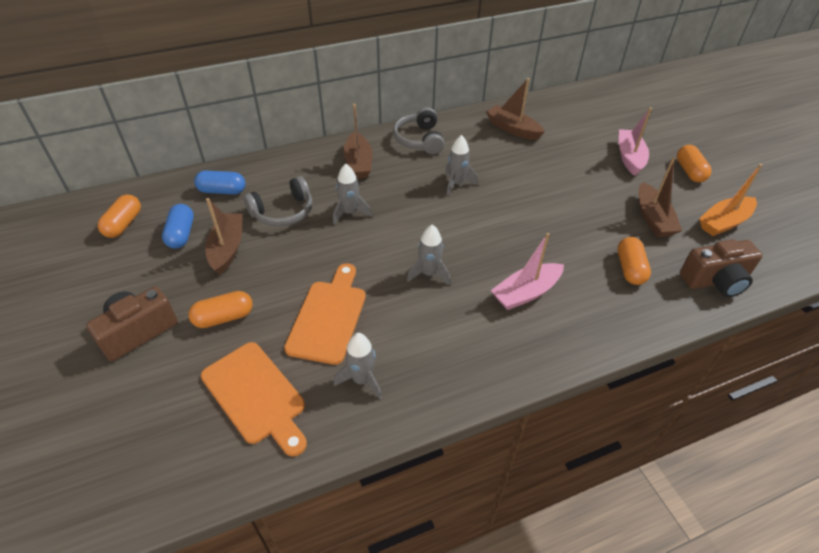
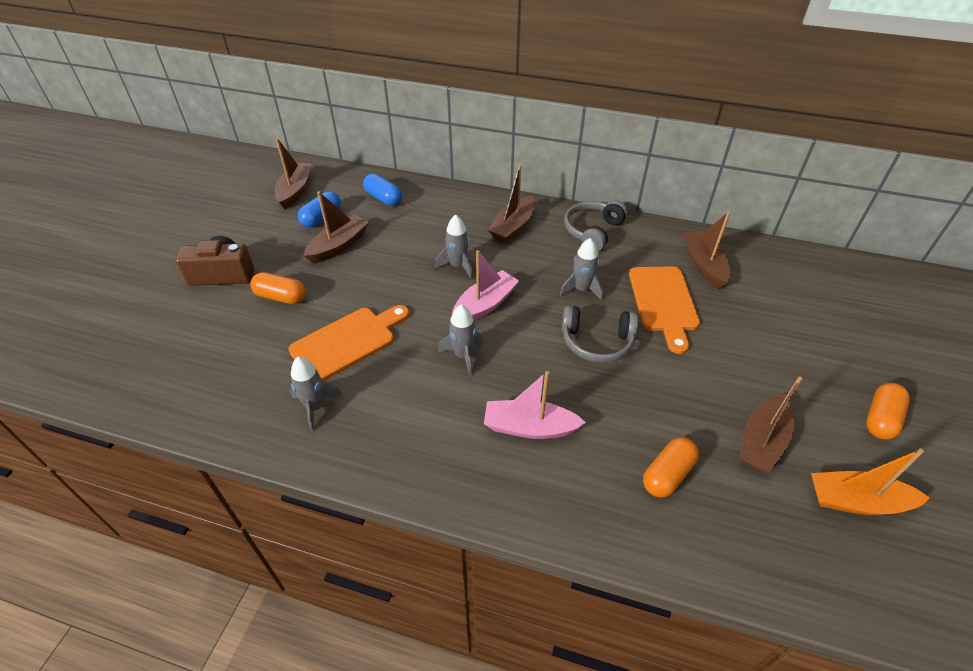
camera: 40 degrees right, 0 degrees up
(124, 224) = (295, 191): orange capsule -> brown boat
(256, 395) = (239, 368): orange cutting board -> orange cutting board (664, 302)
(283, 212) = (408, 238): grey headphones -> grey headphones (597, 342)
(629, 157) = (814, 362): pink boat -> pink boat (484, 305)
(715, 281) = (759, 554): brown camera -> none

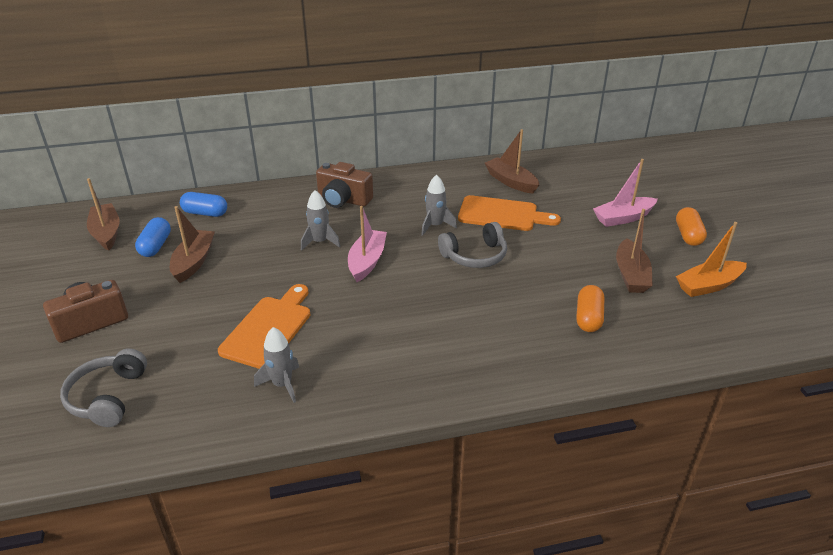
camera: 30 degrees left, 10 degrees down
(281, 297) = (171, 319): orange capsule -> none
(463, 355) = (379, 301): grey rocket -> none
(513, 226) = (343, 200): brown boat -> brown camera
(529, 427) = (471, 328): pink boat -> pink boat (623, 218)
(592, 231) = (411, 184): grey headphones -> grey headphones (107, 397)
(664, 302) = (502, 214): orange cutting board -> orange cutting board turned 45 degrees counterclockwise

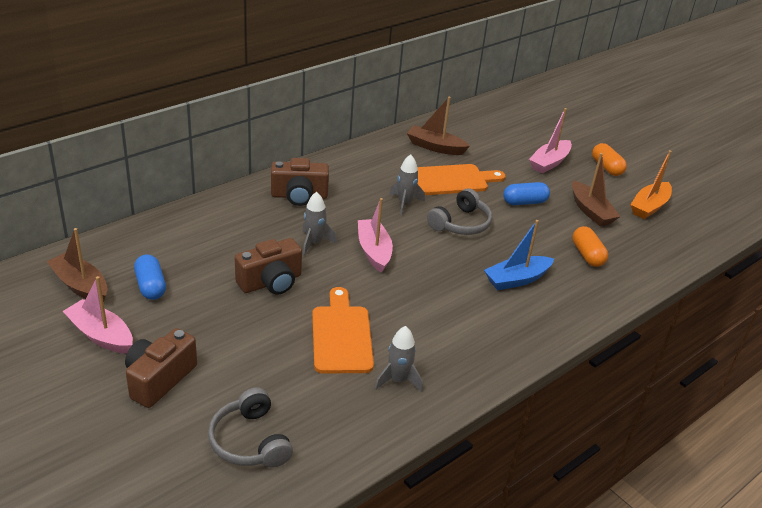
camera: 30 degrees left, 0 degrees up
(84, 275) = (101, 335): none -> pink boat
(194, 262) = (208, 292): brown boat -> none
(205, 213) = (170, 240): blue capsule -> blue capsule (524, 202)
(252, 266) = (271, 282): none -> brown camera
(487, 322) = (517, 279): none -> blue boat

